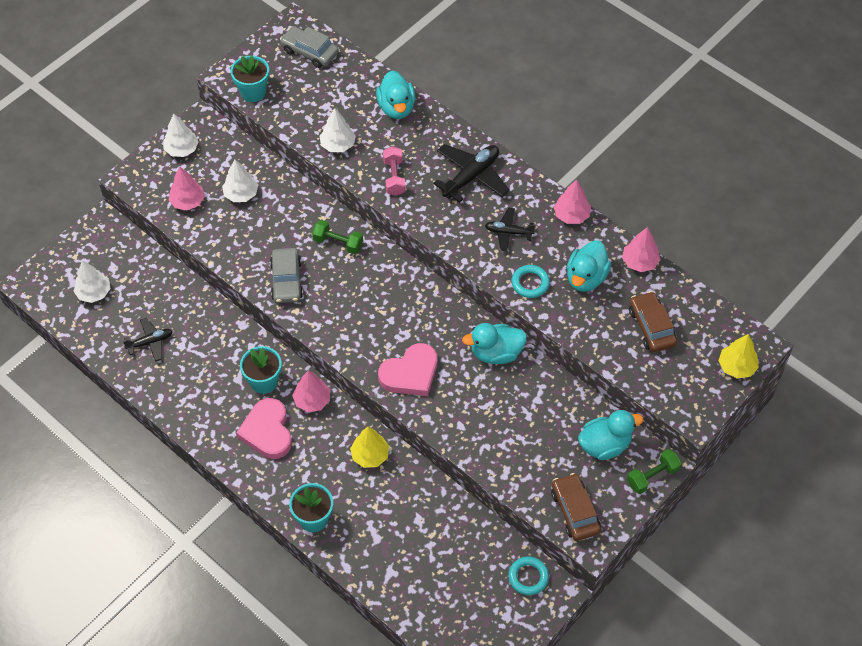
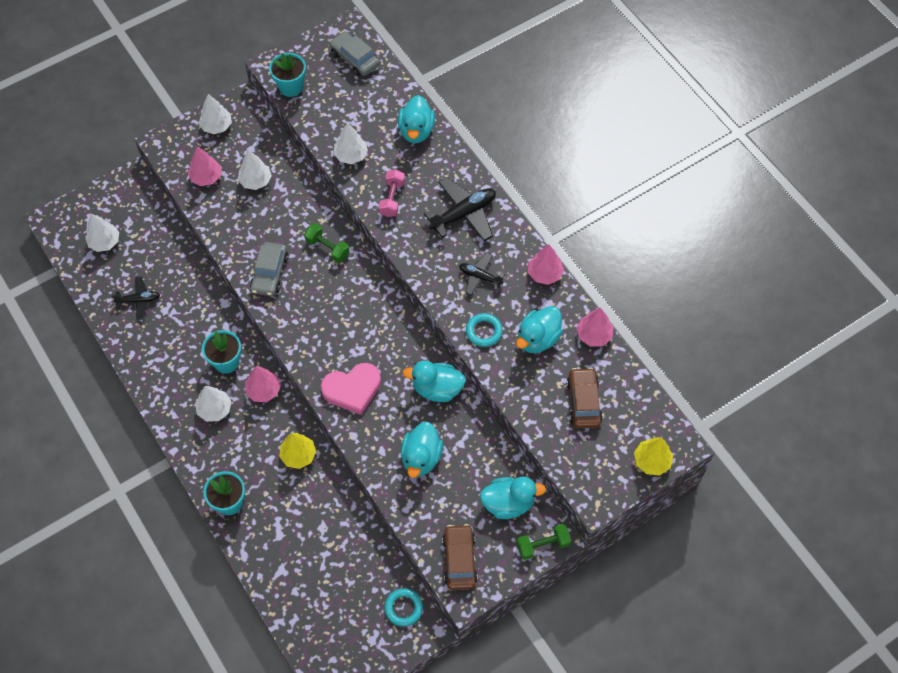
camera: 15 degrees right, 5 degrees up
(267, 431) = (215, 409): pink heart -> white tree
(502, 422) = (421, 457): none -> turquoise duck

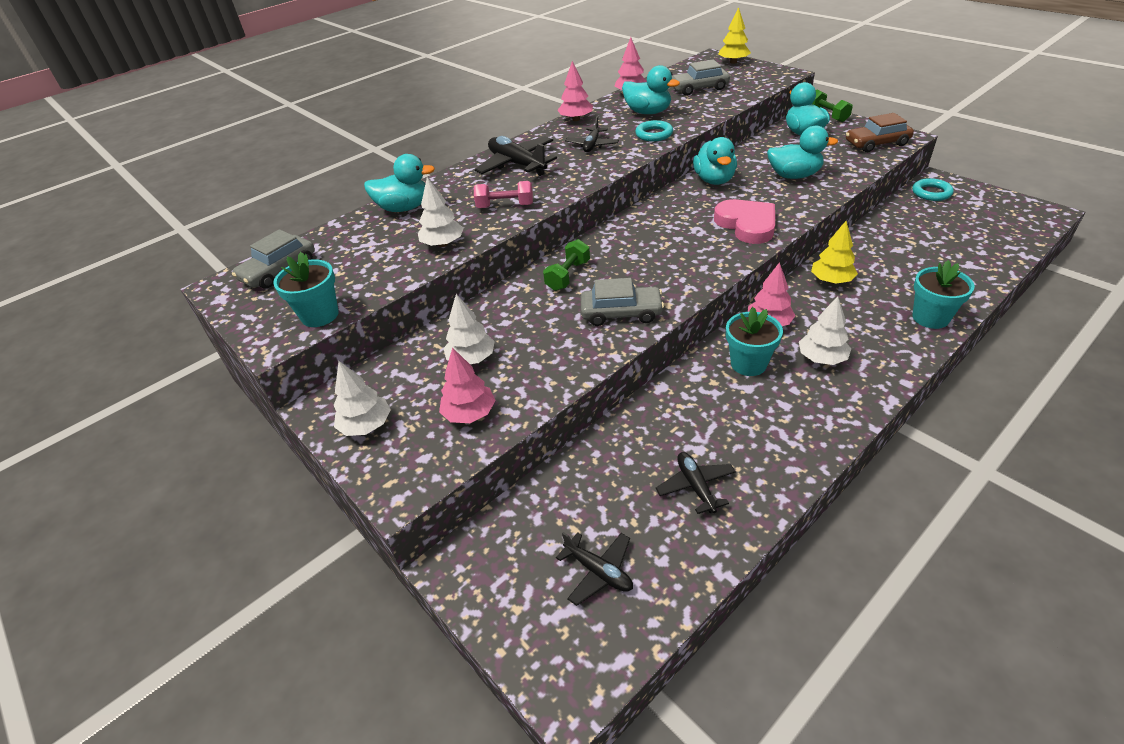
camera: 95 degrees left, 20 degrees down
(104, 242) = (598, 571): white tree -> black plane
(583, 402) = (699, 88): brown car -> grey car

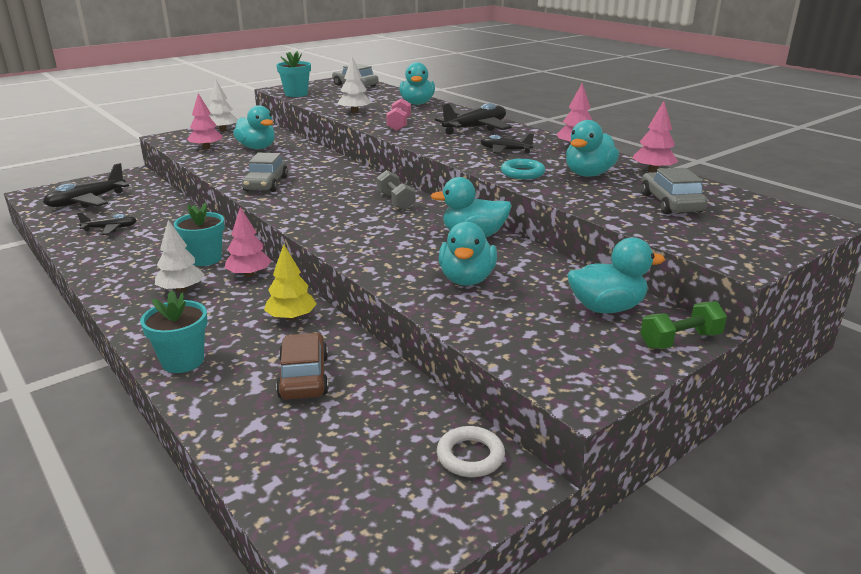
camera: 90 degrees right, 15 degrees down
(471, 359) = (257, 148): white tree -> turquoise duck
(568, 276) = (331, 171): green dumbbell -> none
(598, 571) = (86, 201): black plane -> black plane, size x1.67
(651, 223) = (395, 201): none -> grey dumbbell
(733, 62) = (794, 234): yellow tree -> none
(747, 224) = (365, 239): pink heart -> none
(876, 143) = (555, 361): brown car -> brown car (303, 377)
(931, 193) = (470, 456): turquoise ring -> white ring

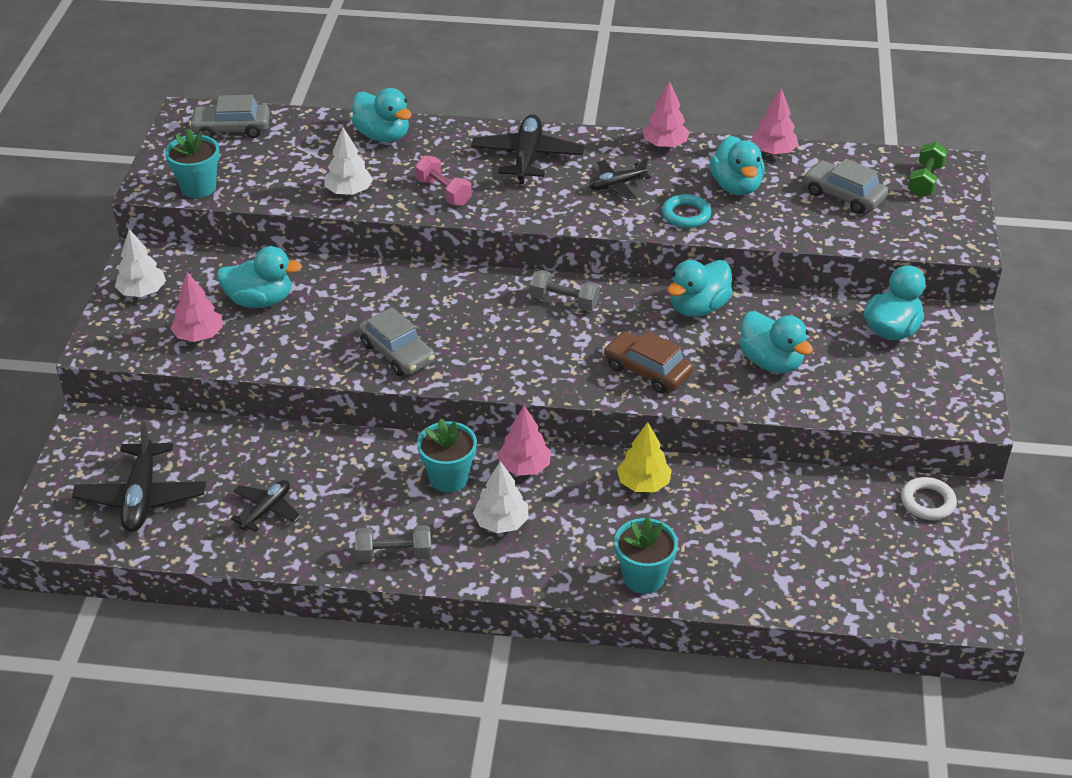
camera: 45 degrees left, 15 degrees up
(108, 272) = (394, 555): none -> grey dumbbell
(303, 377) = (746, 524): brown car -> brown car (647, 370)
(680, 340) = (965, 332): green dumbbell -> green dumbbell (925, 181)

